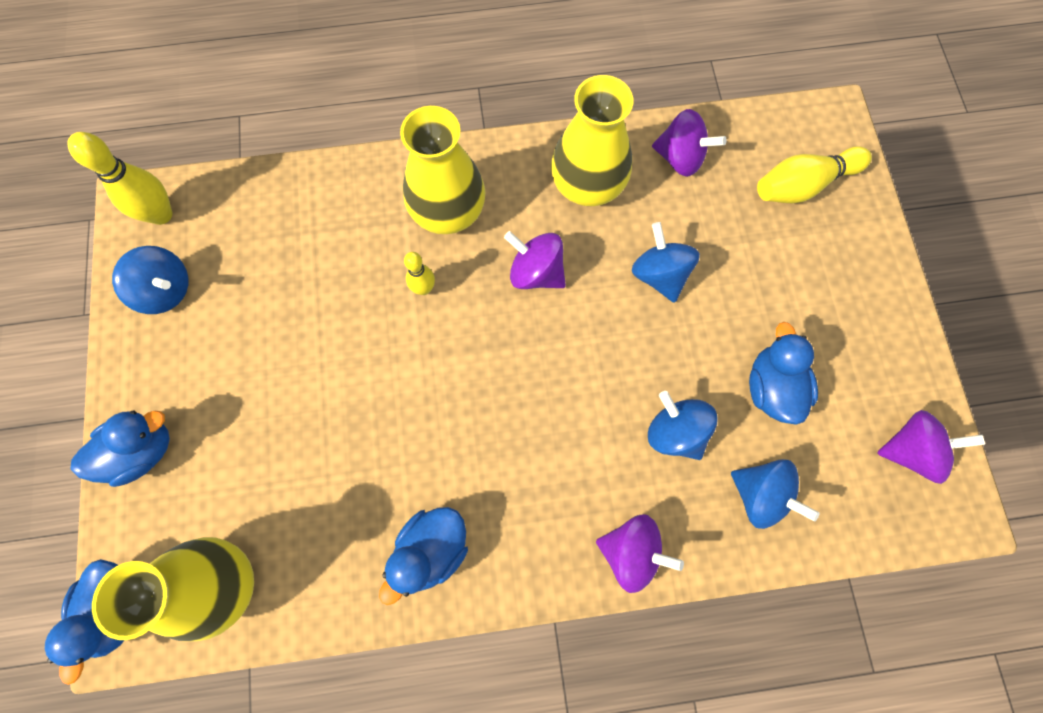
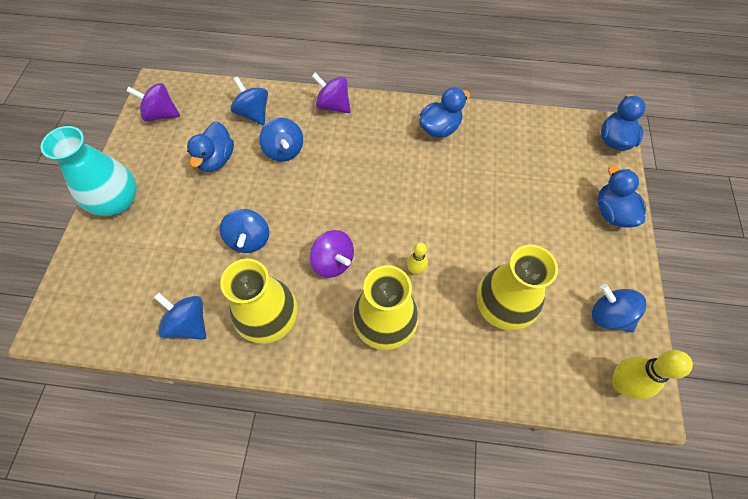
camera: 165 degrees left, 10 degrees down
(142, 451) = (612, 213): blue duck -> blue duck turned 90 degrees clockwise
(221, 584) = (557, 138): yellow vase -> yellow vase (502, 307)
(680, 158) = (189, 323): purple spinning top -> blue spinning top
(803, 185) = (113, 277): yellow bowling pin -> none
(870, 283) = (117, 201): none -> turquoise vase

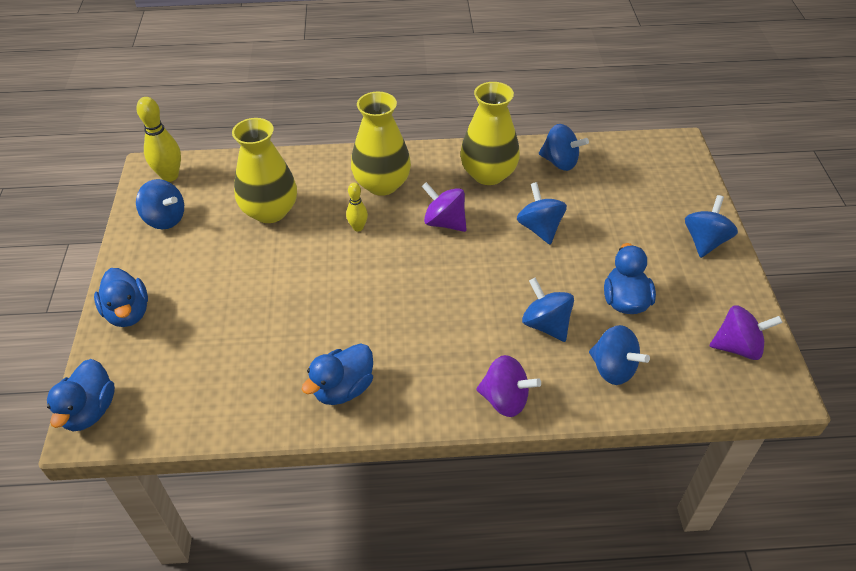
camera: 170 degrees right, 15 degrees down
(117, 201) = (705, 241): turquoise vase -> blue spinning top

